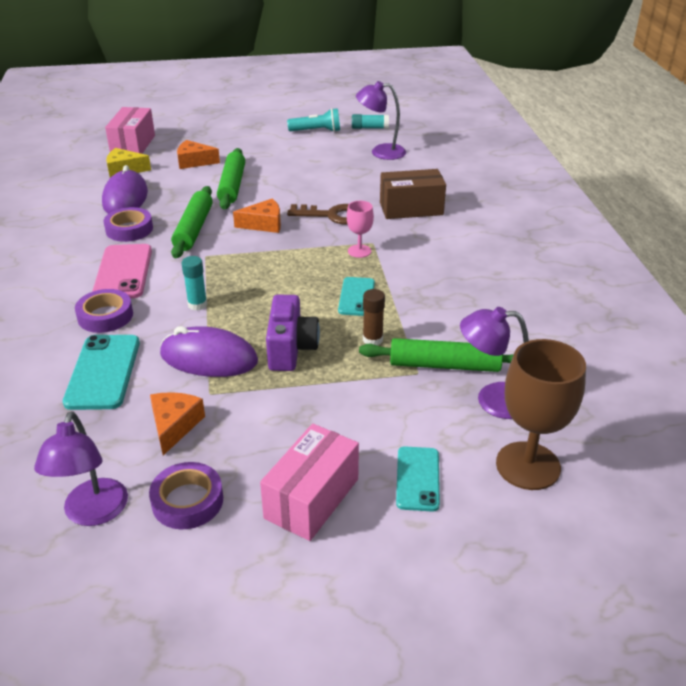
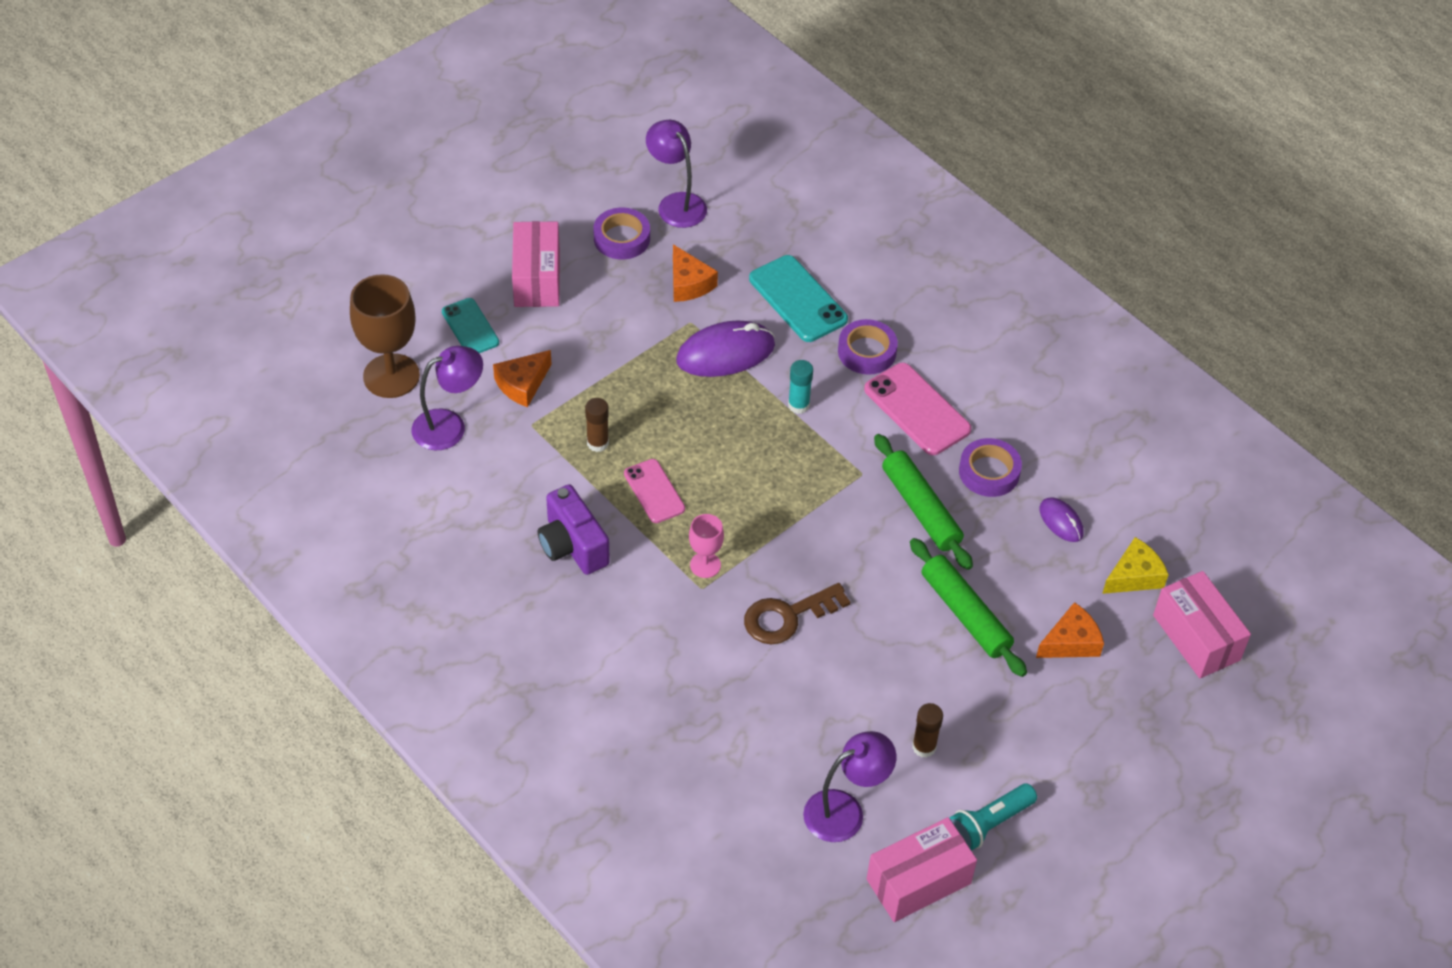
camera: 145 degrees right, 15 degrees up
(125, 198) = (1061, 521): purple mouse -> purple mouse, size x0.54
(264, 224) = (852, 557): orange cheese -> orange cheese (522, 384)
(291, 349) = (663, 397): purple camera -> purple camera (572, 546)
(317, 156) = (924, 747): none -> brown glue stick
(356, 297) = (654, 491): turquoise phone -> pink phone
(369, 128) = (918, 881): turquoise glue stick -> pink box
(411, 209) = (703, 682): brown box -> none
(444, 365) = (512, 444): green rolling pin -> none

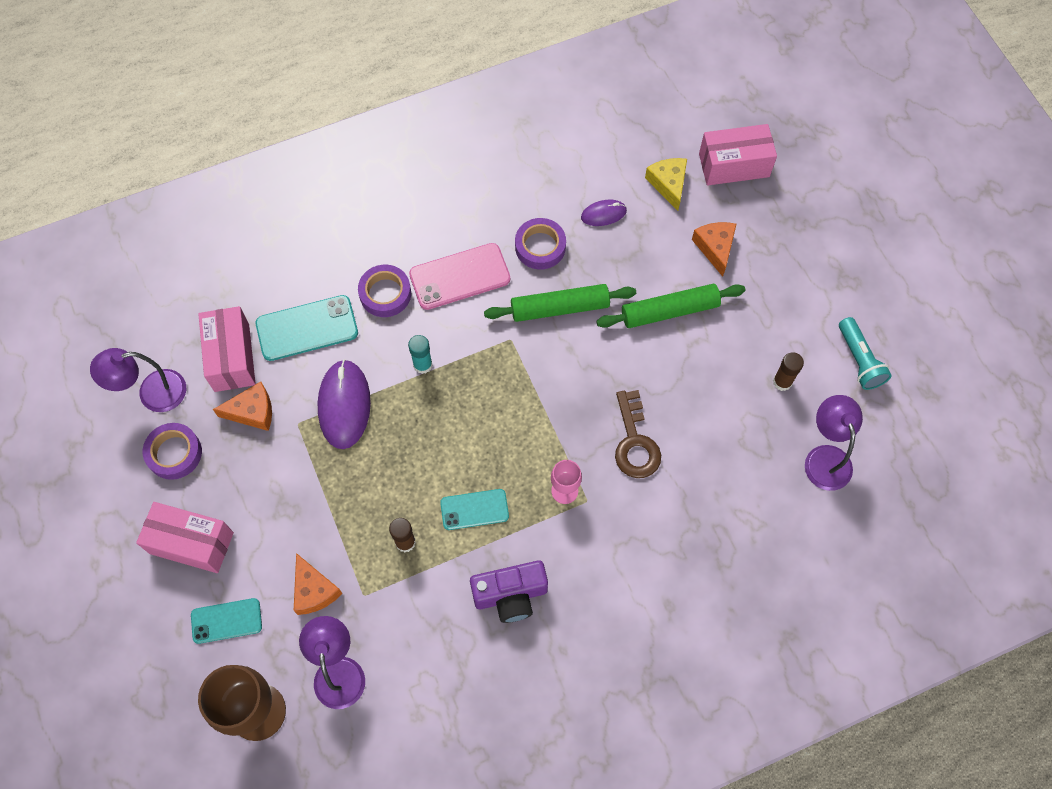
camera: 70 degrees left, 15 degrees up
(654, 491) = (474, 509): pink phone -> turquoise phone
(918, 881) = (897, 425): pink box -> pink box (232, 357)

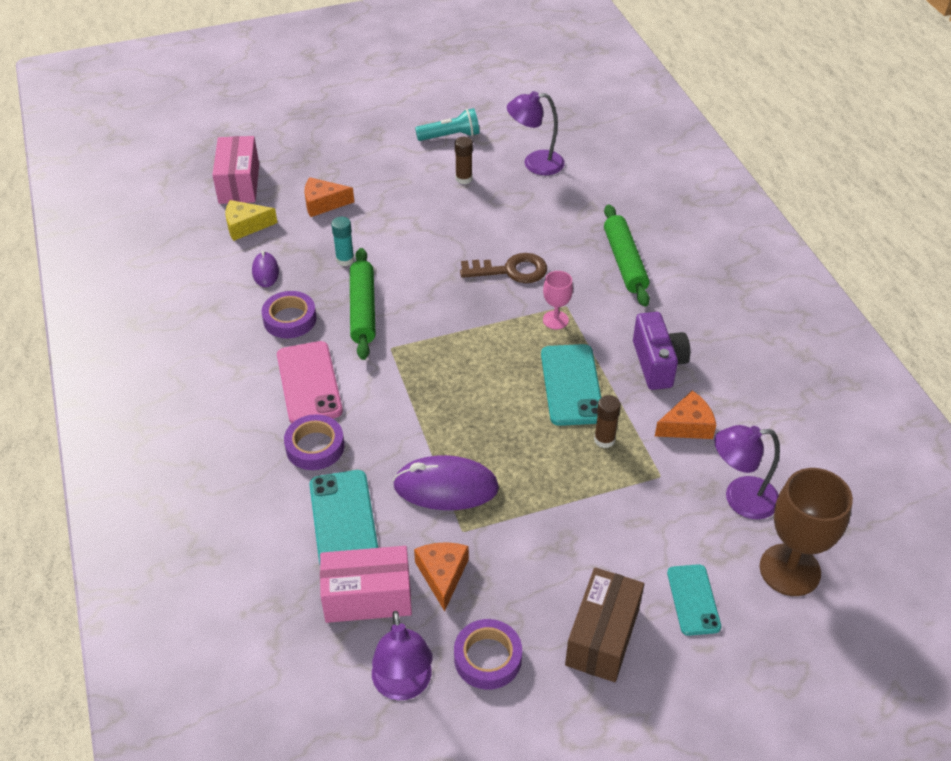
camera: 85 degrees left, 20 degrees down
(191, 543) = (602, 637): pink box -> brown box
(314, 590) = (656, 518): orange cheese -> orange cheese (687, 425)
(422, 365) = (407, 418): turquoise glue stick -> turquoise glue stick (345, 260)
(474, 509) = (571, 385): turquoise phone -> turquoise phone, size x1.56
(669, 311) = (382, 237): green rolling pin -> green rolling pin (624, 262)

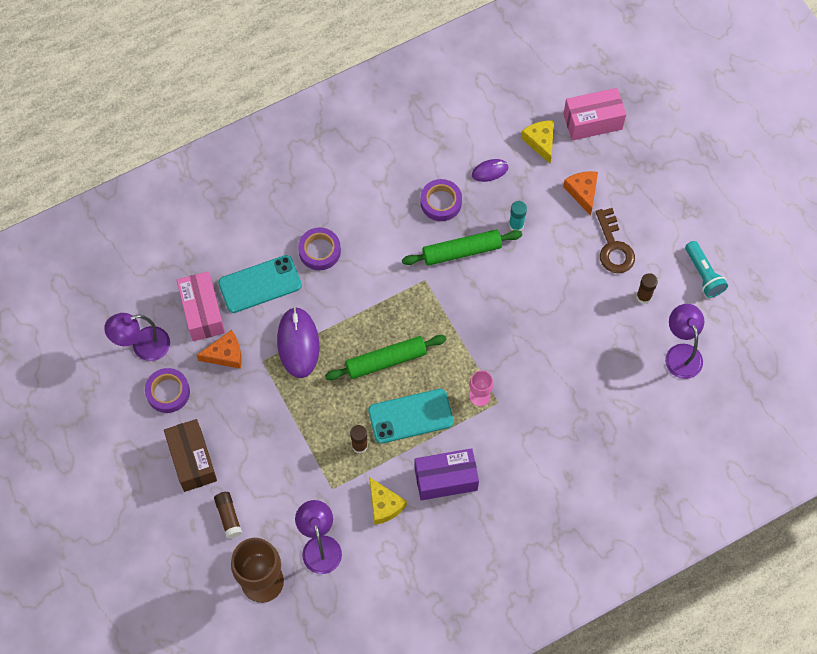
camera: 80 degrees right, 20 degrees up
(309, 383) = (378, 232): pink phone -> none
(511, 270) = (531, 353): brown key -> brown key (613, 247)
(602, 637) = (192, 460): brown box -> brown box turned 60 degrees clockwise
(624, 262) = (562, 444): green rolling pin -> green rolling pin (386, 361)
(658, 364) = (446, 479): purple camera -> purple box
(687, 425) = (384, 505): orange cheese -> yellow cheese
(693, 600) = (228, 516): turquoise phone -> brown glue stick

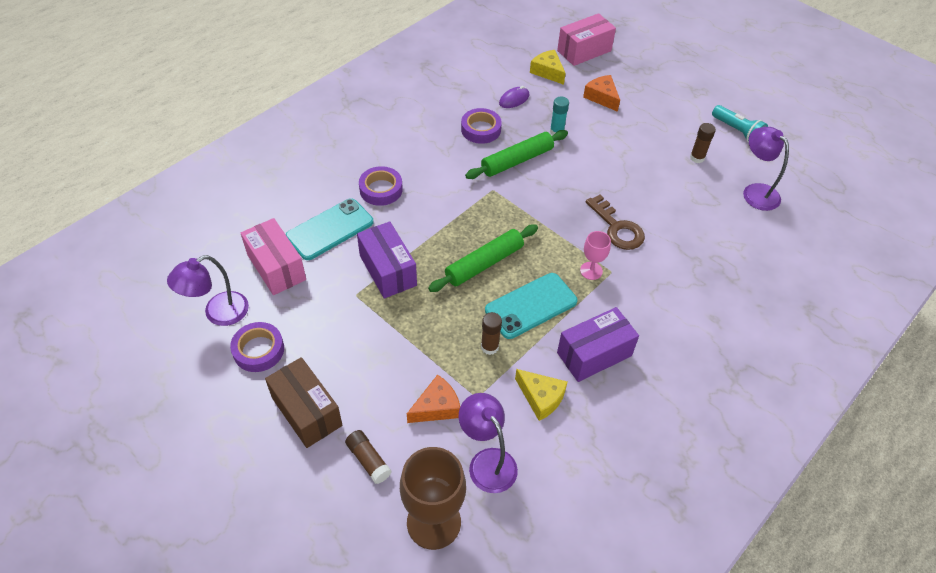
camera: 20 degrees left, 15 degrees down
(225, 354) = (313, 299): orange cheese -> orange cheese (436, 407)
(298, 343) = (388, 270): purple mouse -> purple box
(613, 247) = (650, 129): brown key -> brown key (617, 228)

